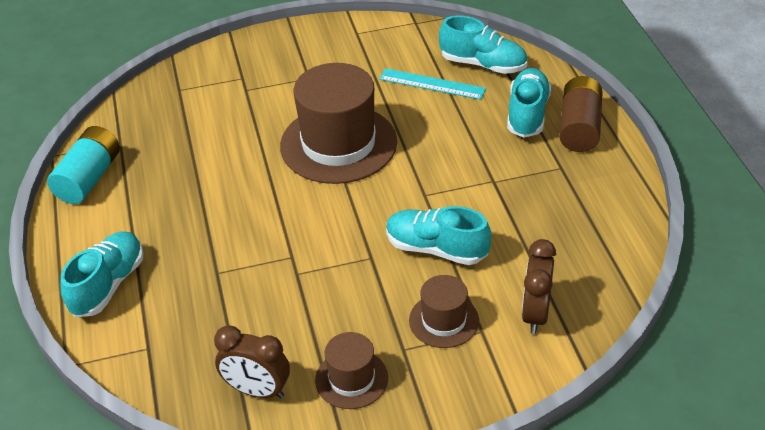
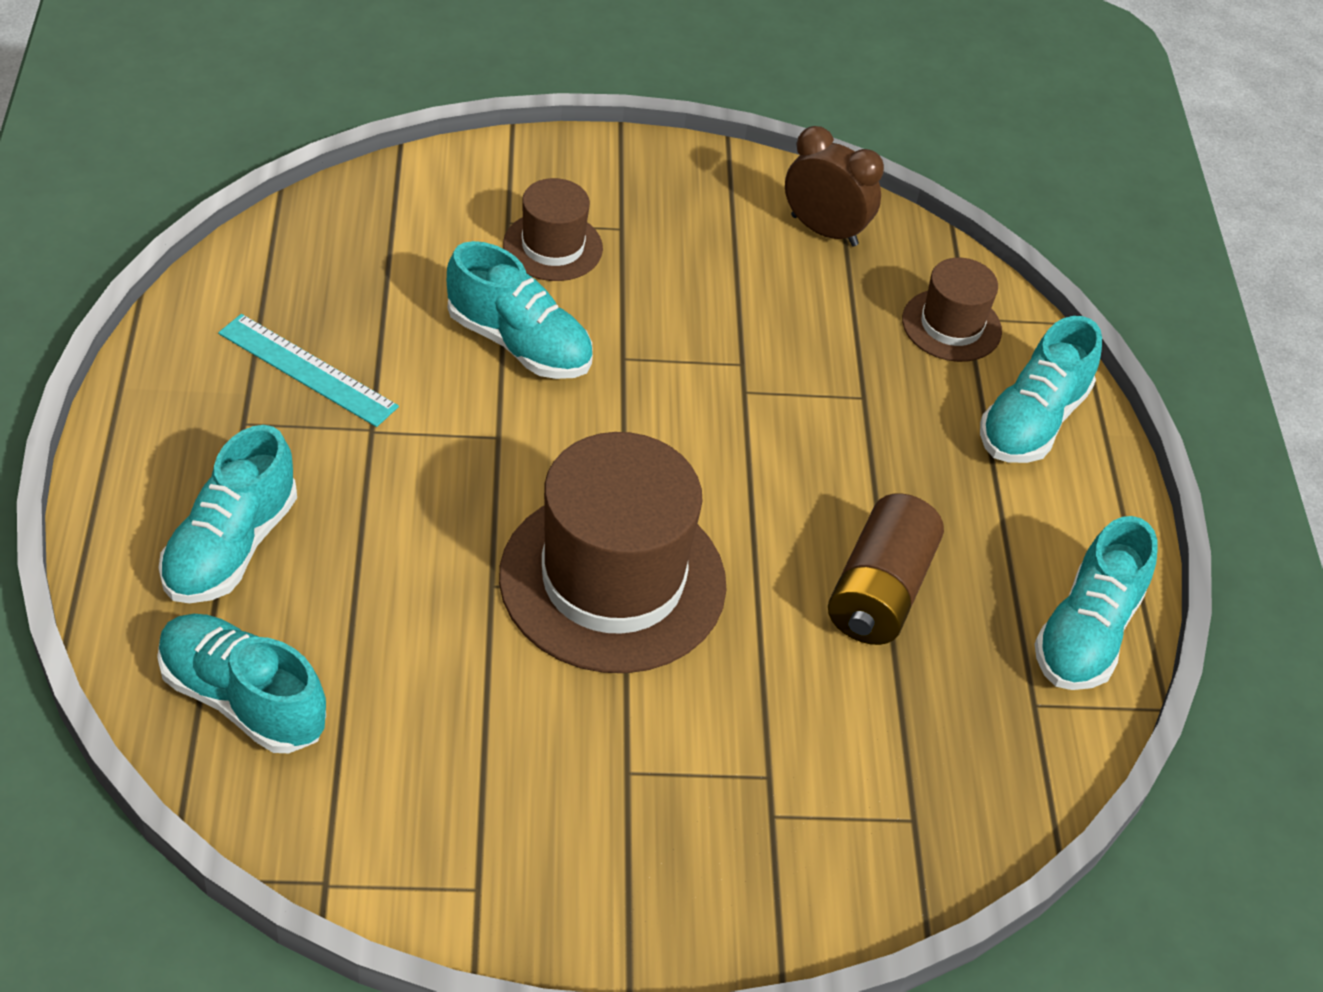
camera: 175 degrees left, 5 degrees up
(89, 178) = (1086, 633): turquoise battery -> turquoise shoe
(351, 379) = (700, 212): brown hat -> brown hat (951, 325)
(432, 84) = (375, 676): turquoise ruler -> turquoise ruler (307, 370)
(535, 314) = (424, 222): brown clock -> none
(579, 127) = (156, 490): brown battery -> brown battery (879, 592)

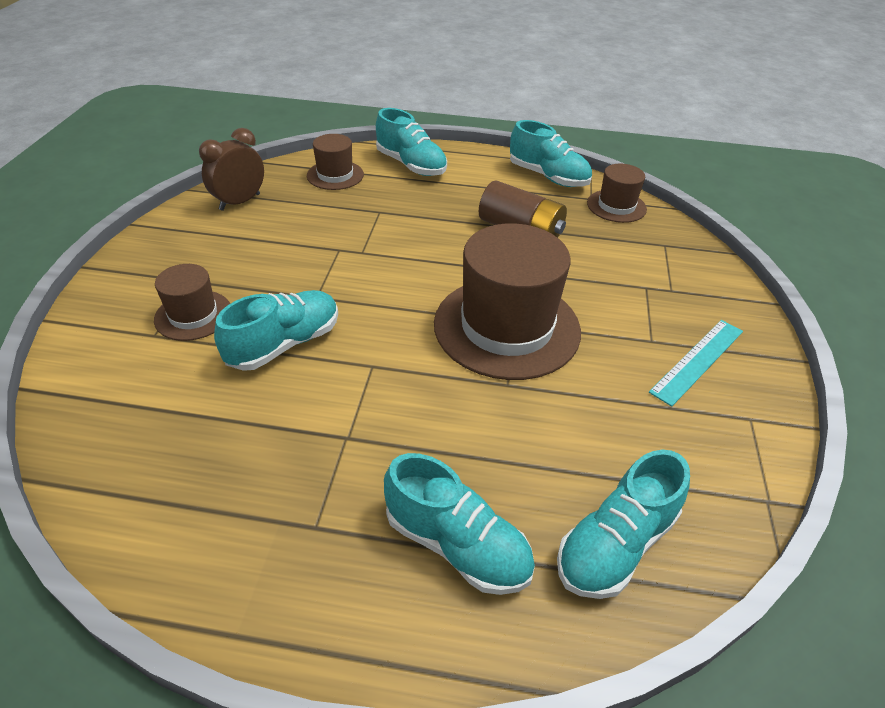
camera: 75 degrees left, 5 degrees down
(307, 370) = (267, 475): turquoise ruler -> turquoise ruler (698, 361)
(1022, 746) = (616, 206): none -> brown hat

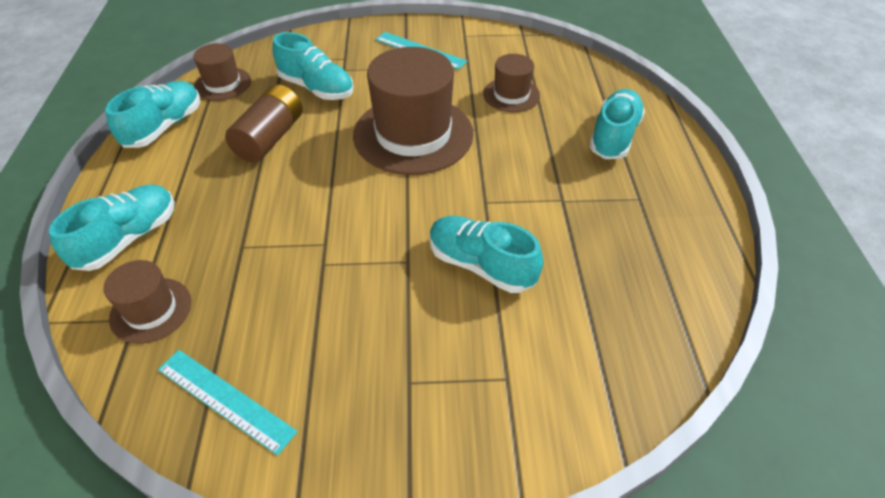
camera: 100 degrees left, 5 degrees up
(193, 315) = (466, 355): brown hat -> brown hat (511, 95)
(240, 202) = (225, 399): brown clock -> turquoise ruler
(615, 544) = (579, 81): turquoise shoe -> turquoise shoe (316, 88)

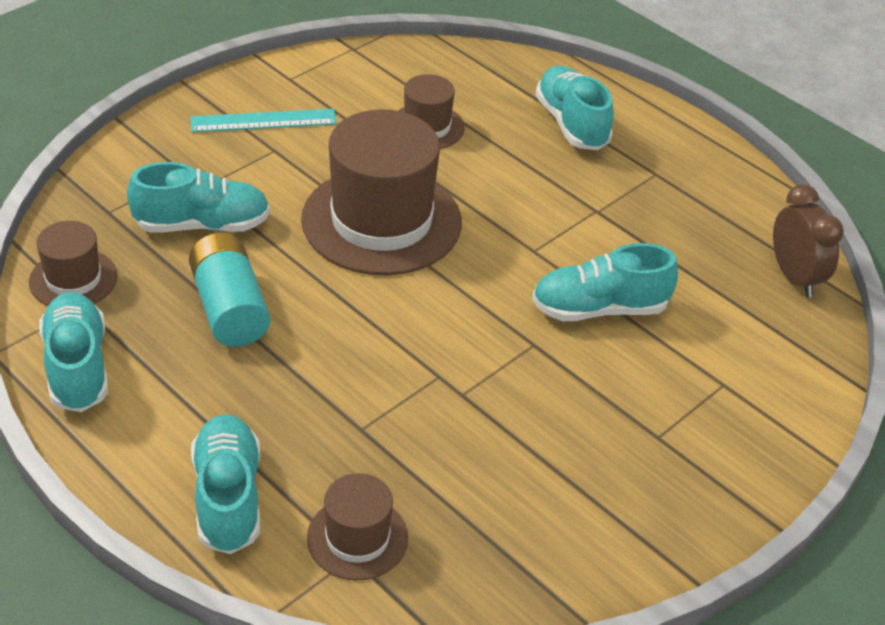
camera: 45 degrees left, 5 degrees down
(225, 399) = (534, 552): turquoise ruler -> none
(270, 138) = (229, 308): brown battery -> turquoise battery
(668, 335) = (794, 277): none -> brown clock

